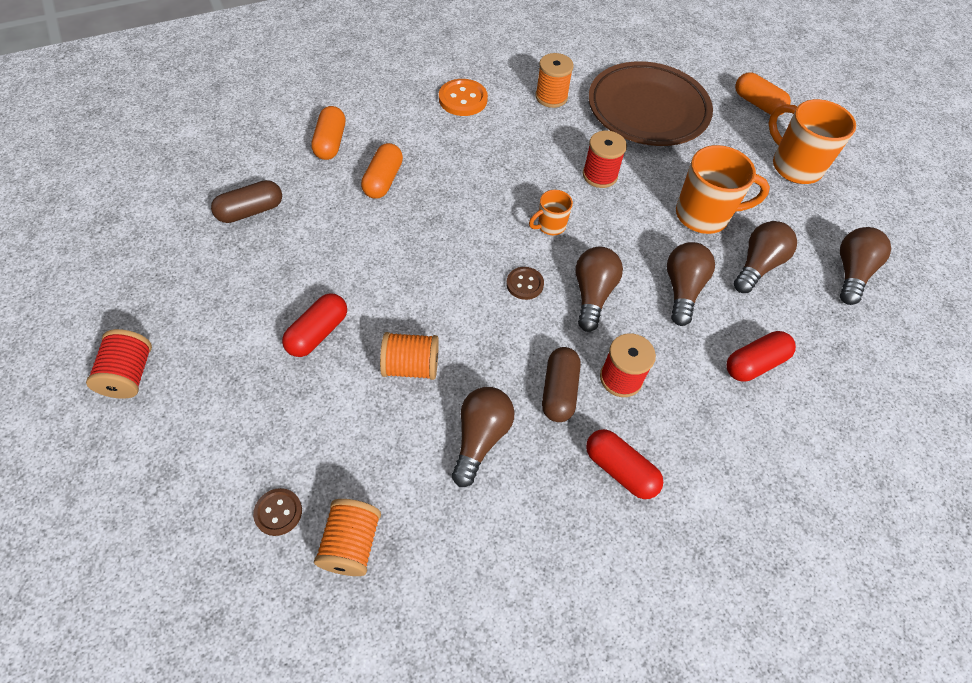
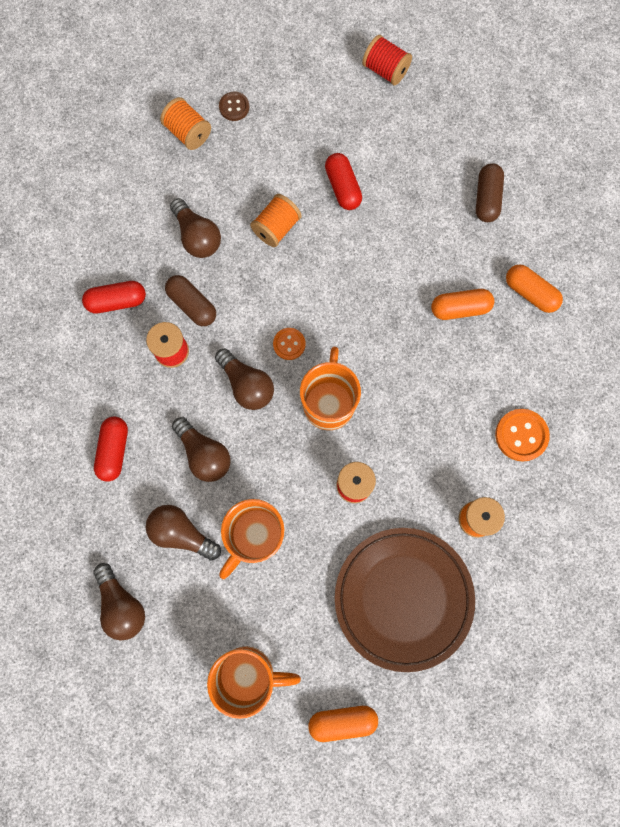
camera: 130 degrees right, 20 degrees up
(383, 180) = (460, 308): orange capsule -> orange capsule turned 60 degrees counterclockwise
(524, 284) = (289, 344): brown button -> orange button
(550, 226) = (329, 403): orange mug -> orange mug, size x1.92
(757, 265) = (182, 533): brown light bulb -> brown light bulb turned 135 degrees clockwise

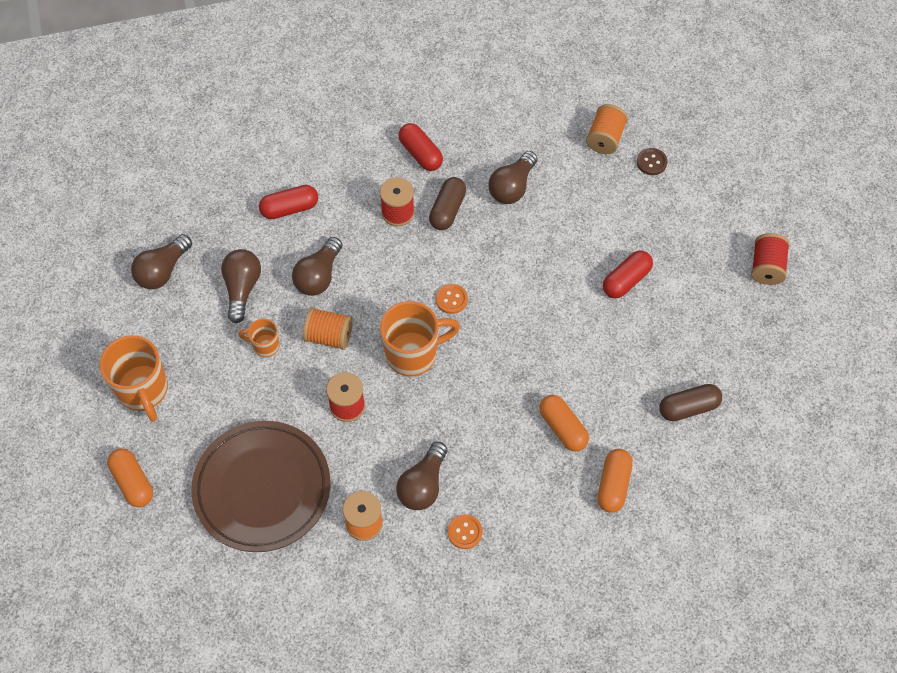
camera: 65 degrees right, 15 degrees down
(246, 385) = (397, 282): brown light bulb -> brown light bulb (423, 485)
(255, 536) = (265, 345): orange mug -> orange mug, size x0.52
(276, 228) = (555, 244): orange spool -> orange spool (329, 336)
(521, 435) = (465, 532): orange button -> orange button, size x0.63

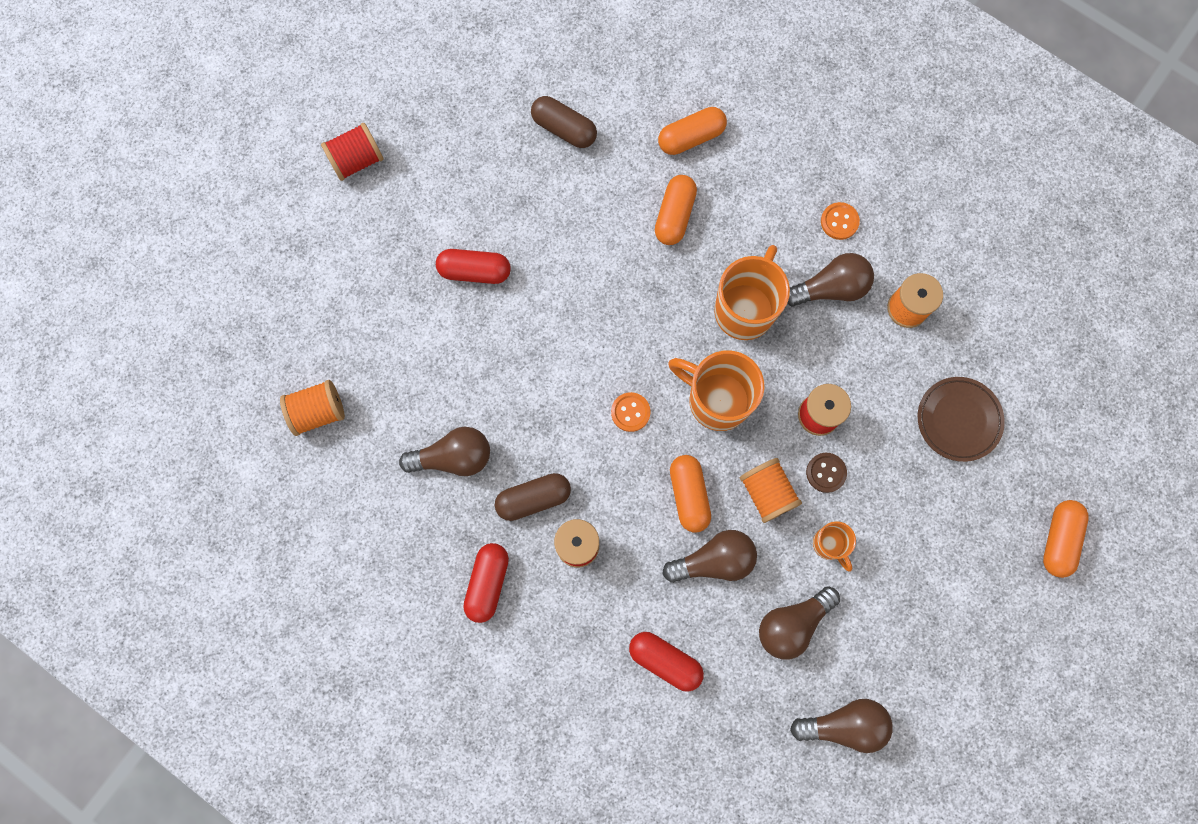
camera: 130 degrees left, 15 degrees up
(143, 390) = (973, 617): orange mug -> orange mug (745, 309)
(262, 489) = (958, 420): brown plate -> brown plate, size x0.55
(370, 292) = (689, 495): none -> orange capsule
(651, 162) = (313, 345): brown button -> brown button (826, 472)

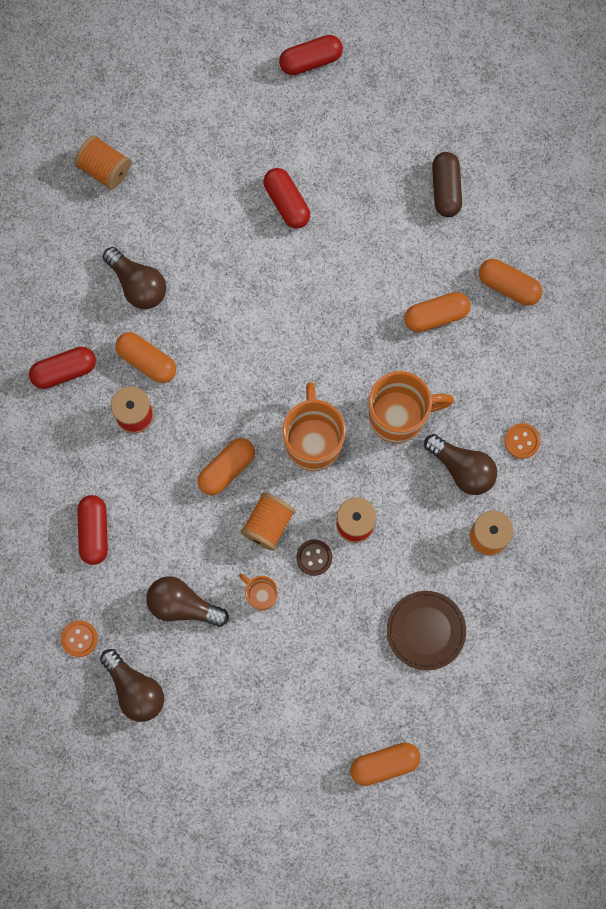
camera: 55 degrees right, 0 degrees up
(357, 160) = (311, 61): red spool -> red capsule
(533, 498) = (147, 361): brown capsule -> orange capsule
(630, 412) = (259, 386): orange button -> orange button (79, 638)
(713, 560) = (190, 519): brown light bulb -> none
(829, 544) = (261, 595): orange mug -> orange mug turned 105 degrees clockwise

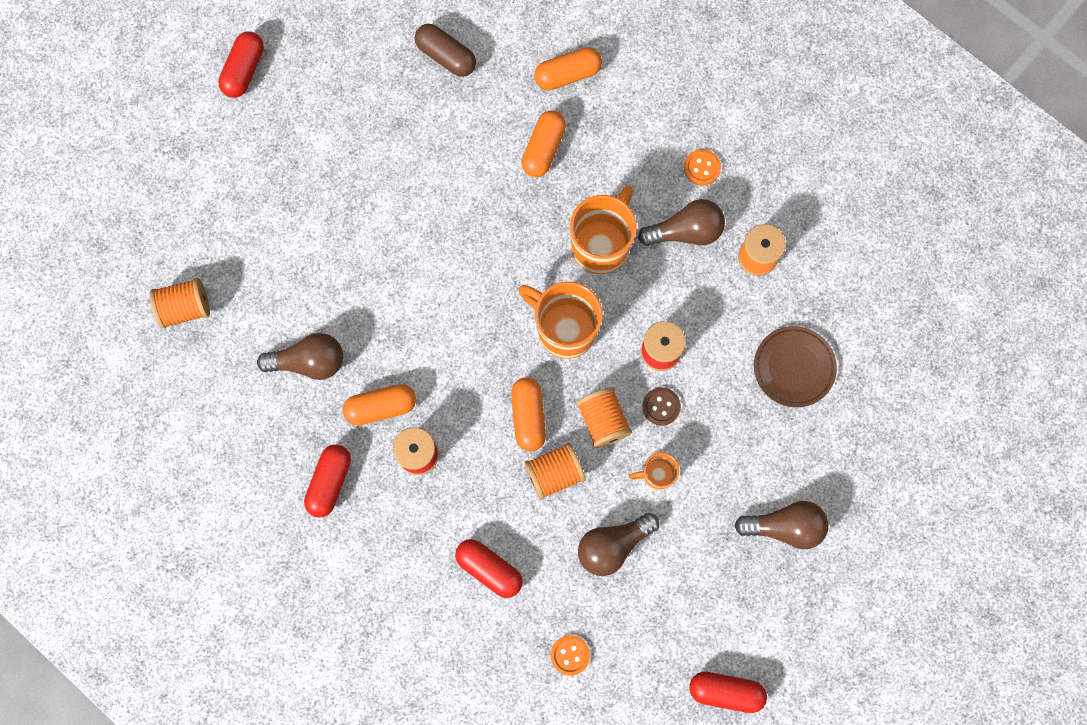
camera: 50 degrees left, 0 degrees up
(135, 689) = (651, 643): brown light bulb -> brown light bulb (784, 526)
(200, 521) = (554, 473): none -> orange spool
(286, 203) = (346, 186): red capsule -> red capsule (725, 691)
(384, 764) = (875, 489): orange capsule -> none

